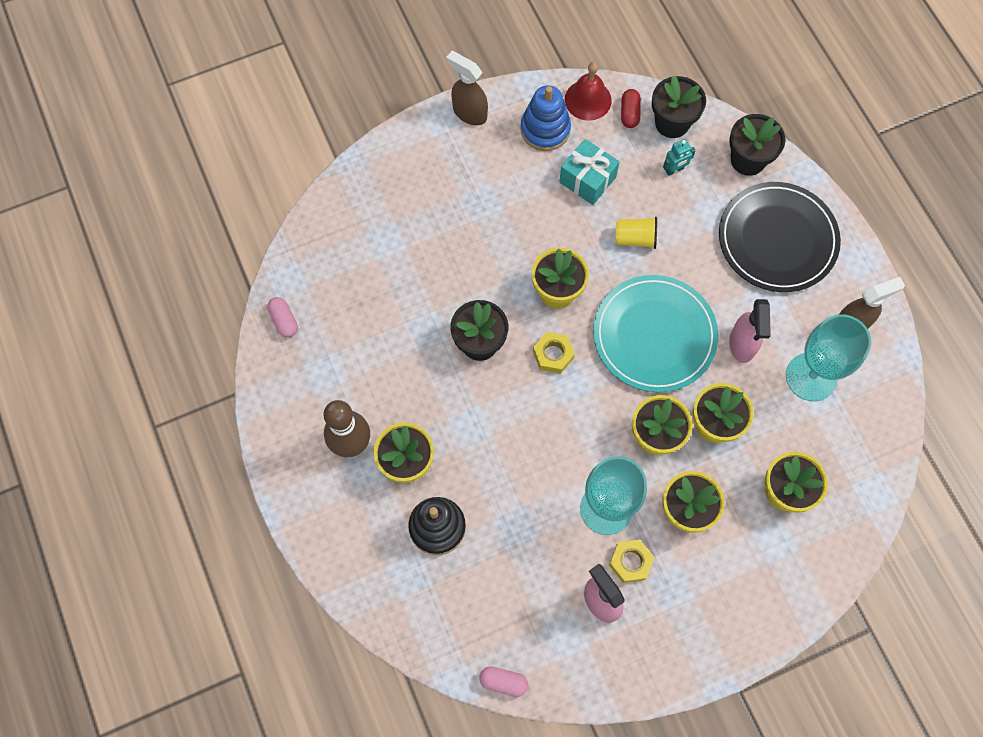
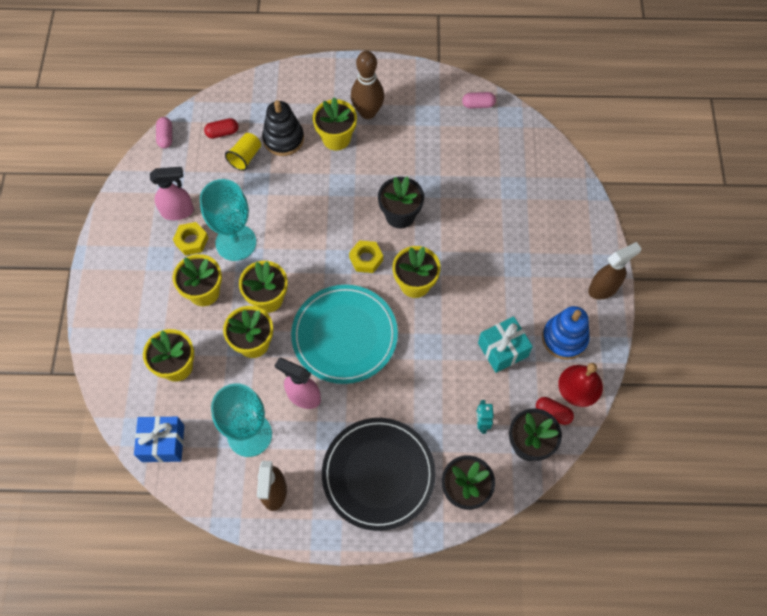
camera: 115 degrees right, 5 degrees down
(463, 610) = (222, 133): none -> red capsule
(503, 682) = (166, 137): pink capsule -> pink capsule turned 45 degrees counterclockwise
(635, 238) = (433, 361): yellow cup -> yellow cup (245, 157)
(870, 458) = (163, 443): none -> blue gift

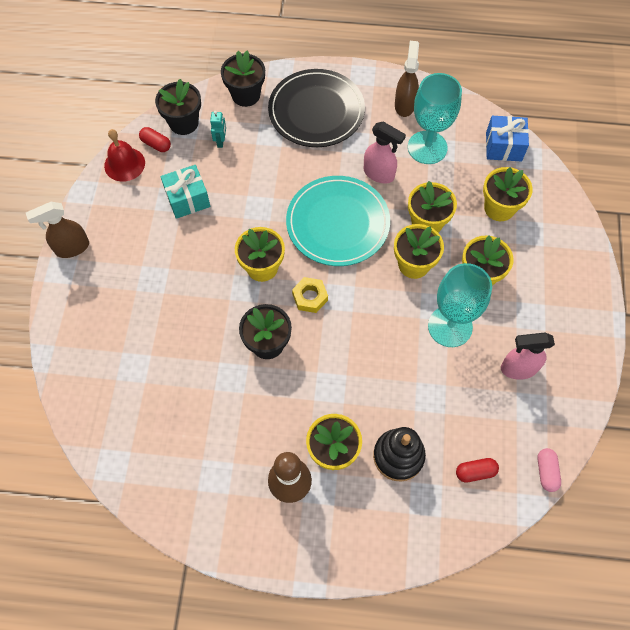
camera: 175 degrees left, 0 degrees up
(191, 241) = (498, 332): yellow nut -> none
(245, 157) = (444, 434): yellow cup -> none
(478, 105) = (148, 486): pink capsule -> none
(564, 338) = (126, 204): blue stacking toy -> none

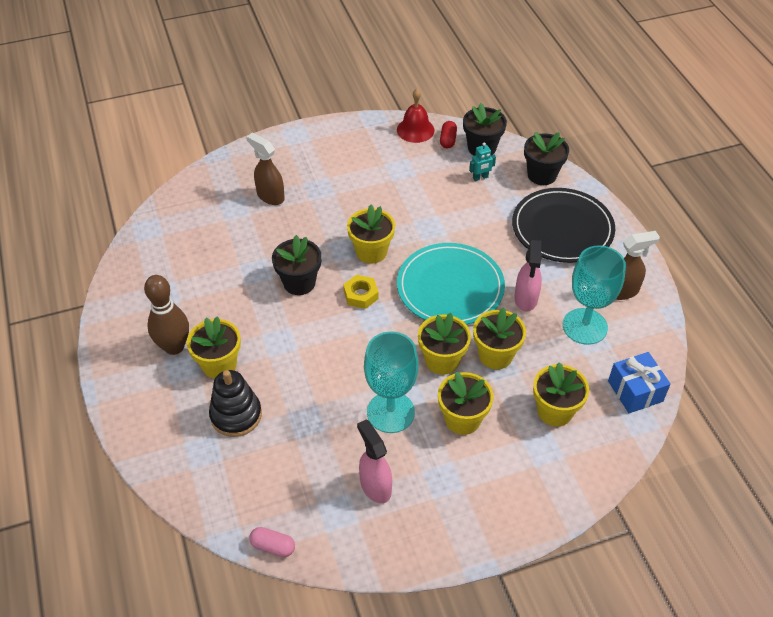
camera: 65 degrees right, 15 degrees down
(72, 248) = (319, 132): brown spray bottle -> brown spray bottle (270, 196)
(187, 199) = (408, 179): turquoise gift -> none
(475, 472) = (246, 483): red capsule -> none
(546, 472) = (273, 546): pink capsule -> pink capsule turned 45 degrees clockwise

